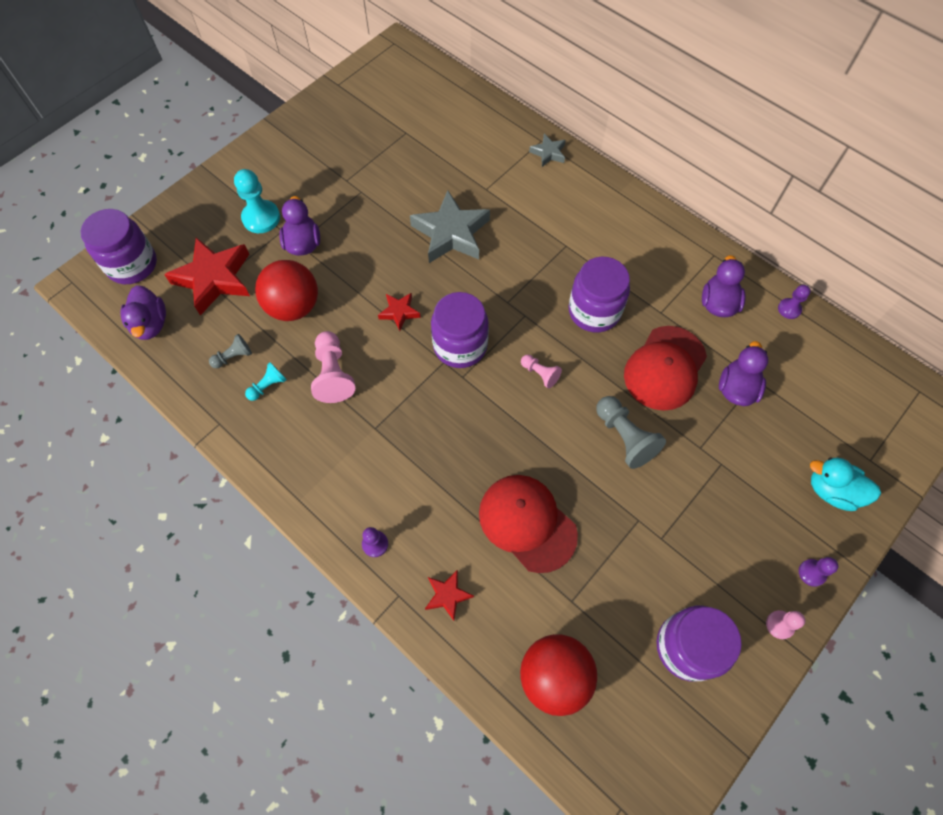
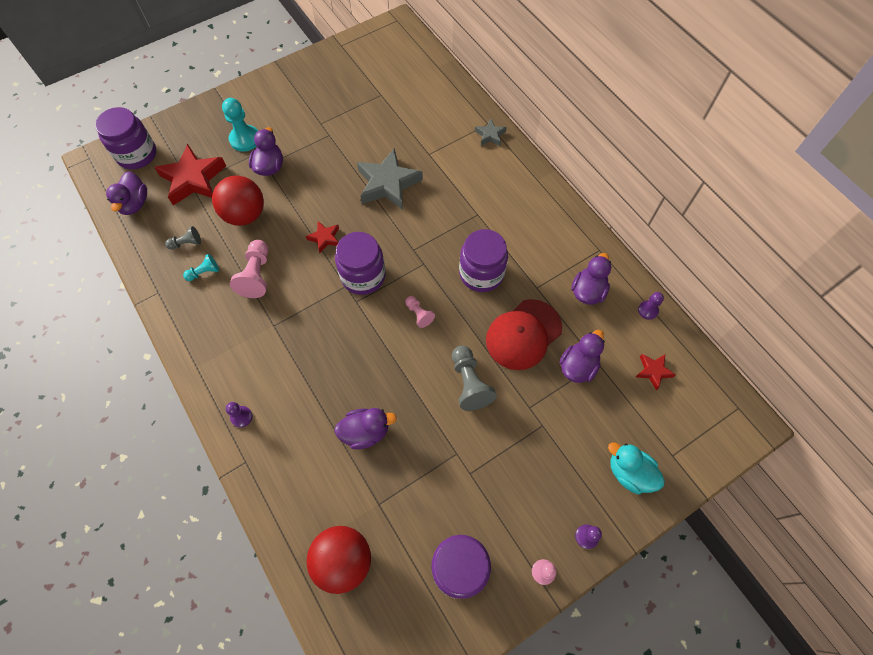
camera: 15 degrees right, 0 degrees up
(448, 595) = (283, 472): red star -> red star (653, 371)
(527, 523) = (365, 432): red cap -> purple duck

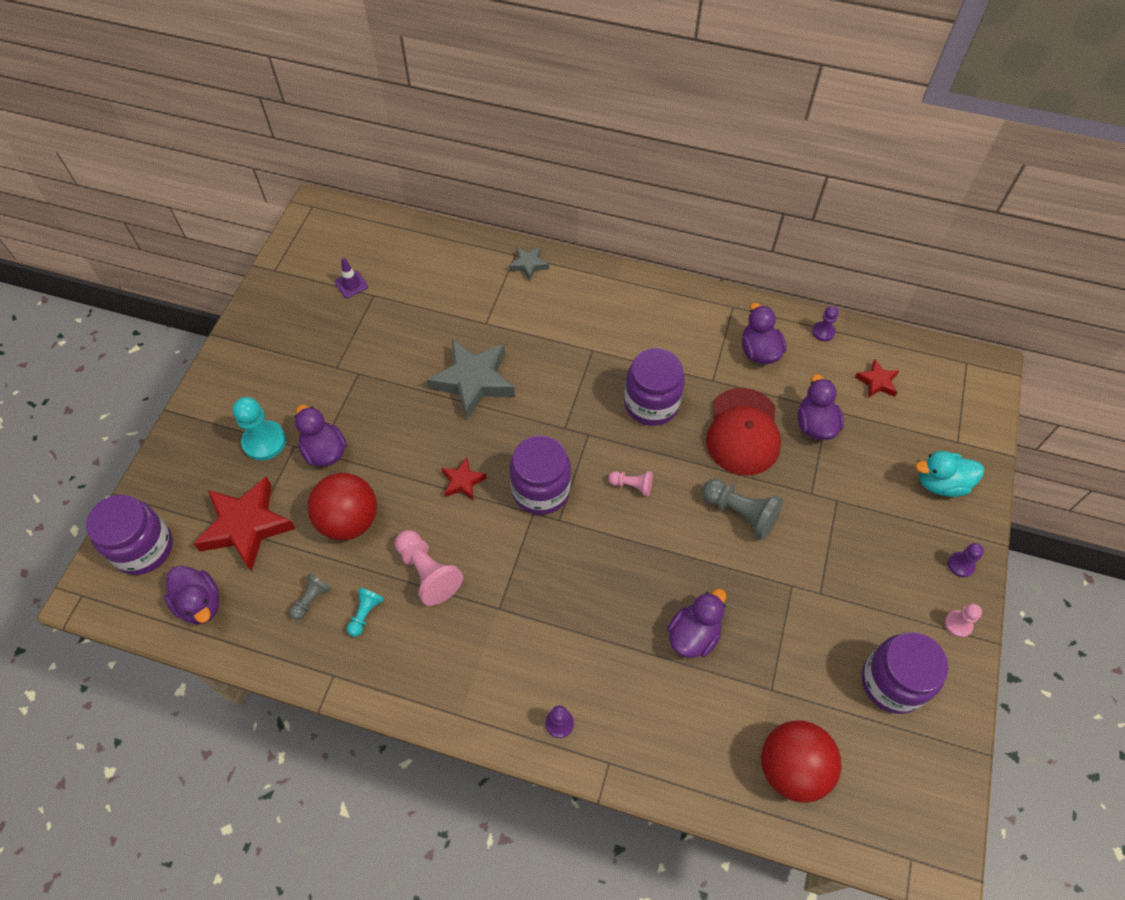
camera: 40 degrees left, 5 degrees down
(374, 80) = (351, 284): none -> purple traffic cone

